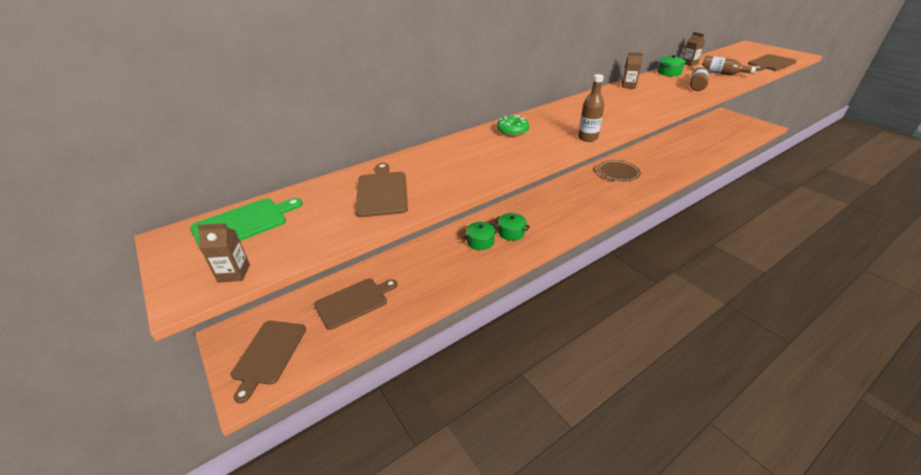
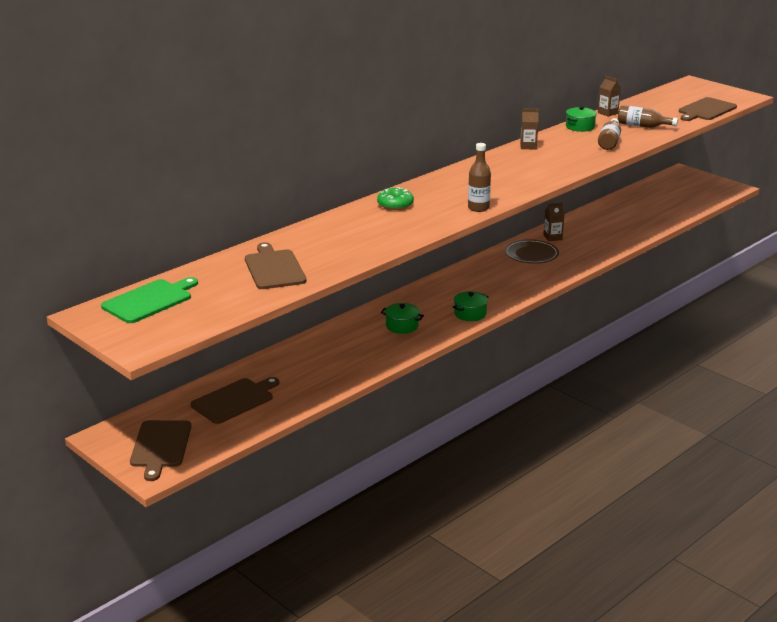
camera: 10 degrees left, 10 degrees down
(234, 273) = (170, 334): brown carton -> brown carton (552, 237)
(480, 242) = (366, 337): green pot -> green pot (470, 314)

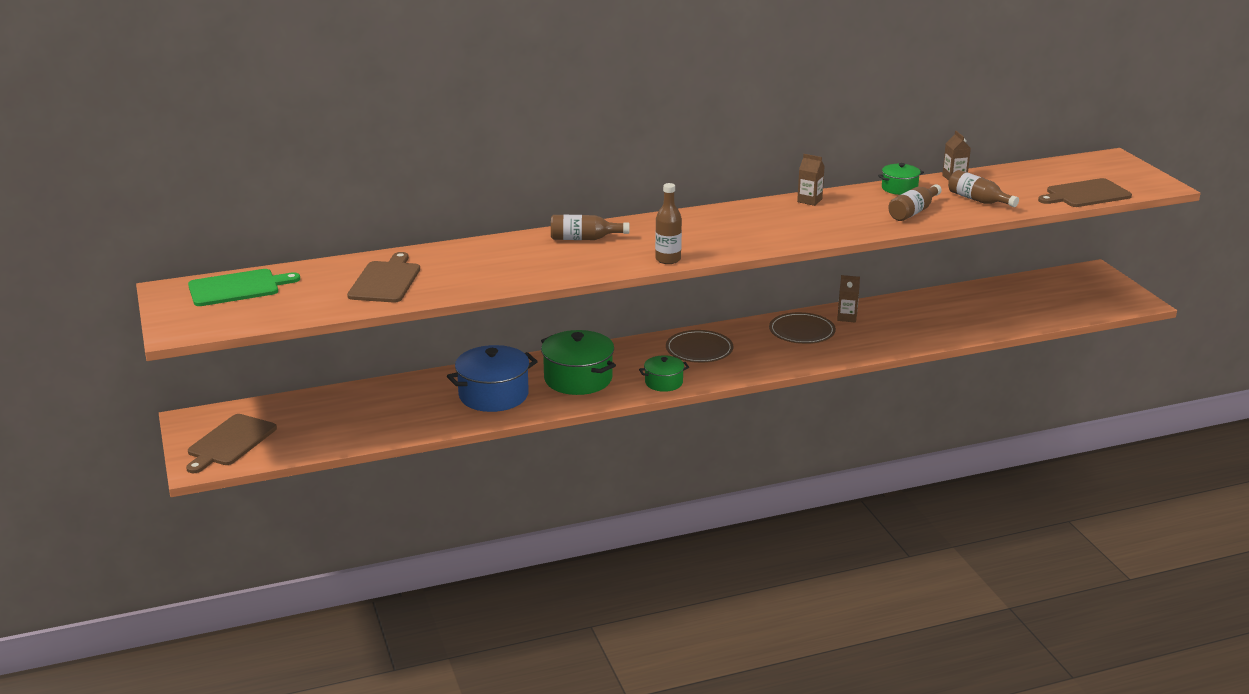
camera: 25 degrees right, 0 degrees up
(235, 400) = (339, 415): brown cutting board -> none
(348, 354) = (493, 395): none -> blue pot
(395, 205) = (584, 239): green donut -> brown bottle
(402, 326) = (578, 379): green pot -> green pot, size x1.81
(471, 283) = (699, 349): none -> brown plate

